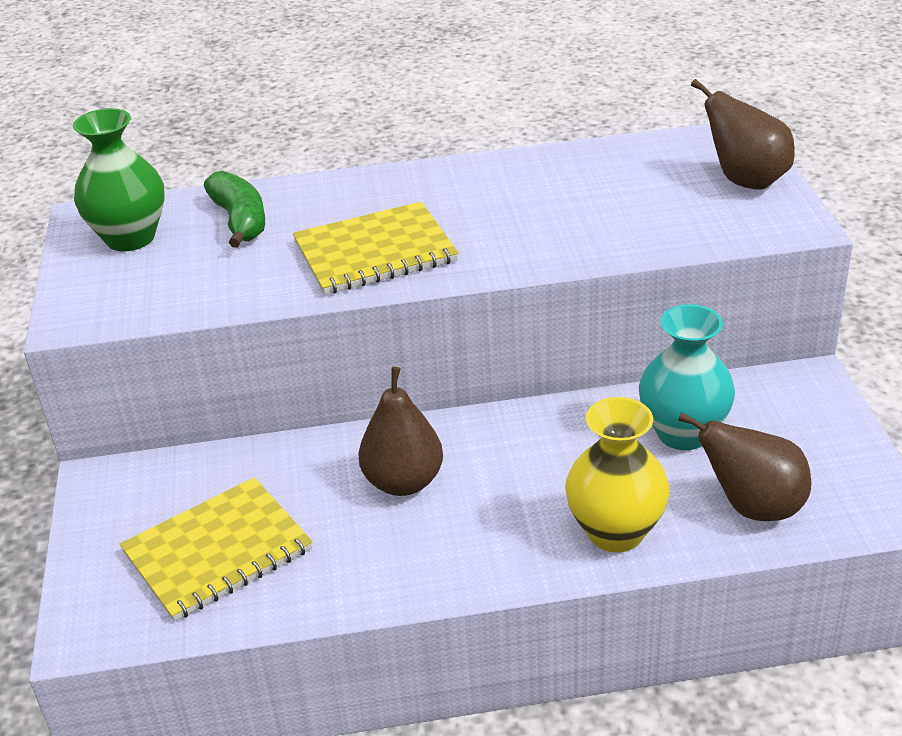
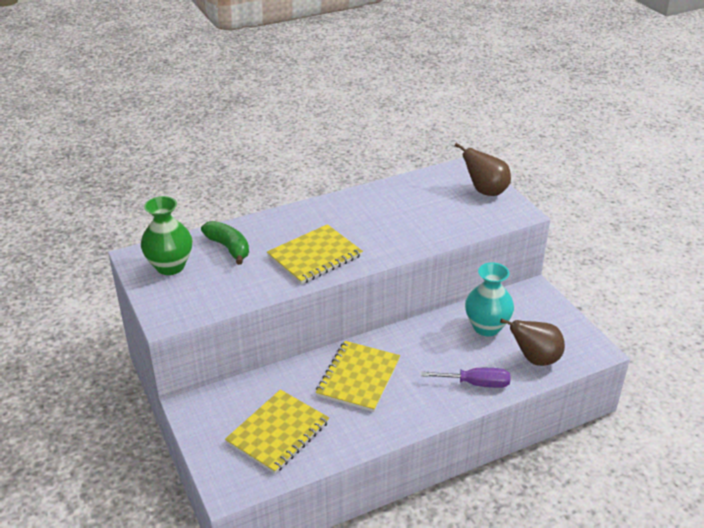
camera: 20 degrees left, 0 degrees up
(403, 482) = (358, 377): brown pear -> yellow notebook
(615, 532) = (476, 383): yellow vase -> purple screwdriver

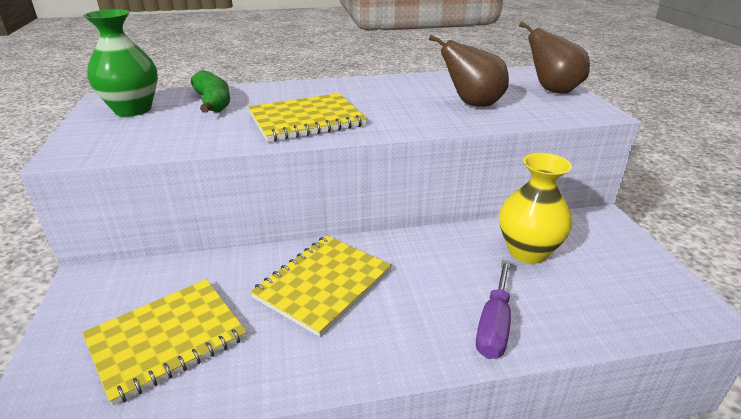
camera: 15 degrees right, 5 degrees down
(476, 383) = (494, 325): purple screwdriver -> purple screwdriver turned 90 degrees clockwise
(486, 327) = (527, 252): turquoise vase -> yellow vase
(535, 359) = (596, 306): brown pear -> brown pear (472, 104)

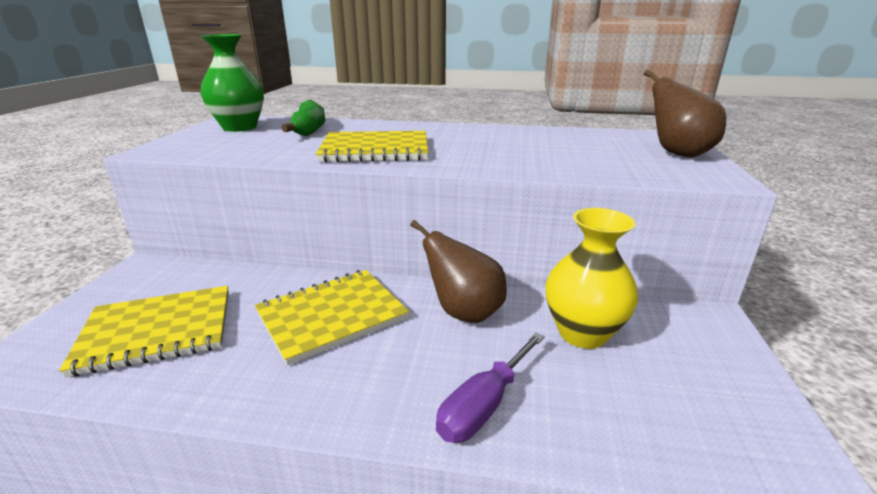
camera: 20 degrees right, 5 degrees down
(472, 104) = (564, 155): brown pear -> brown pear (464, 312)

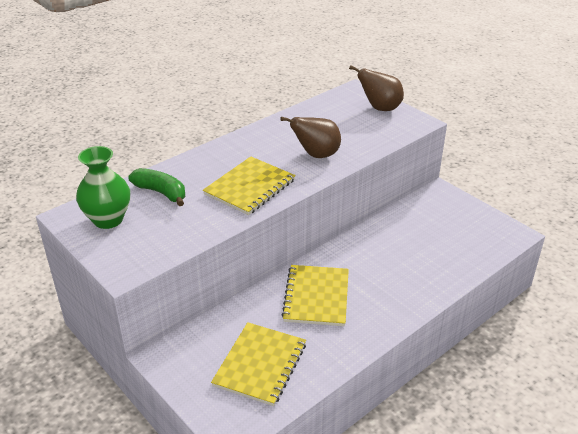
camera: 50 degrees left, 10 degrees up
(464, 312) = (361, 254): brown pear -> brown pear (316, 155)
(484, 405) = (426, 282): purple screwdriver -> none
(582, 333) = (413, 230): yellow vase -> none

